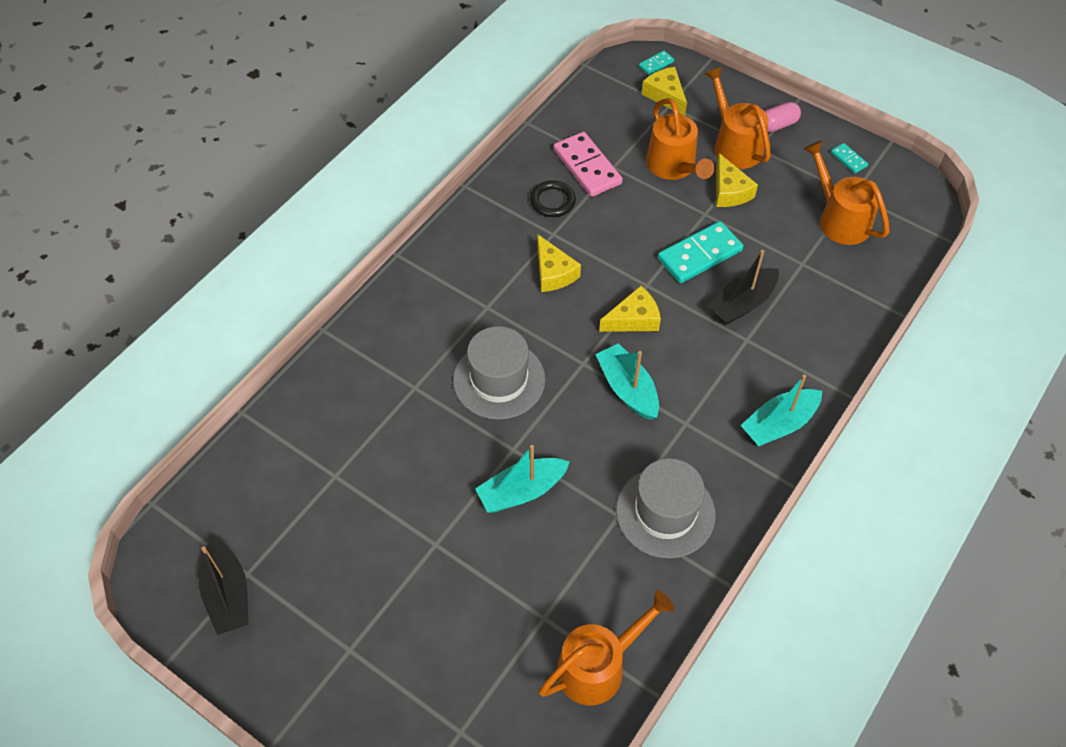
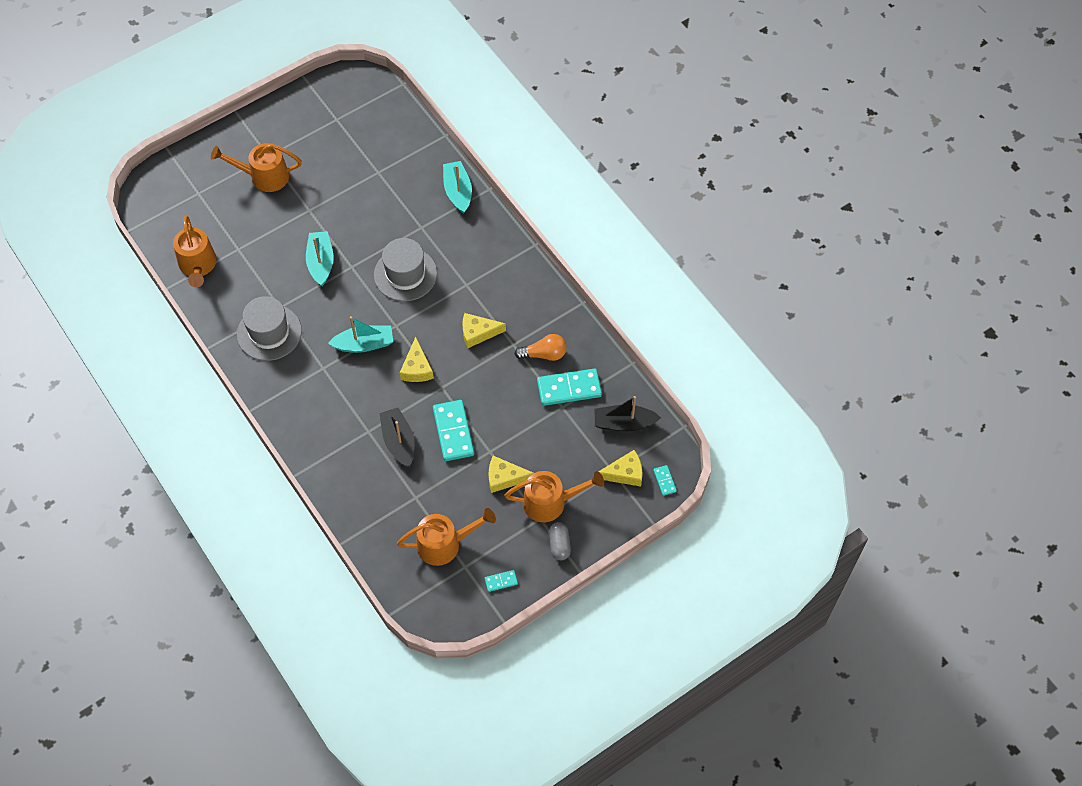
camera: 110 degrees right, 5 degrees up
(228, 594) = (329, 109): black boat -> black boat (624, 423)
(552, 201) = (544, 354): black ring -> orange light bulb
(587, 167) = (569, 388): pink domino -> turquoise domino
(674, 167) = (544, 448): orange watering can -> orange watering can (263, 176)
(777, 125) = (559, 544): pink capsule -> grey capsule
(779, 424) = (296, 422): turquoise boat -> turquoise boat (458, 191)

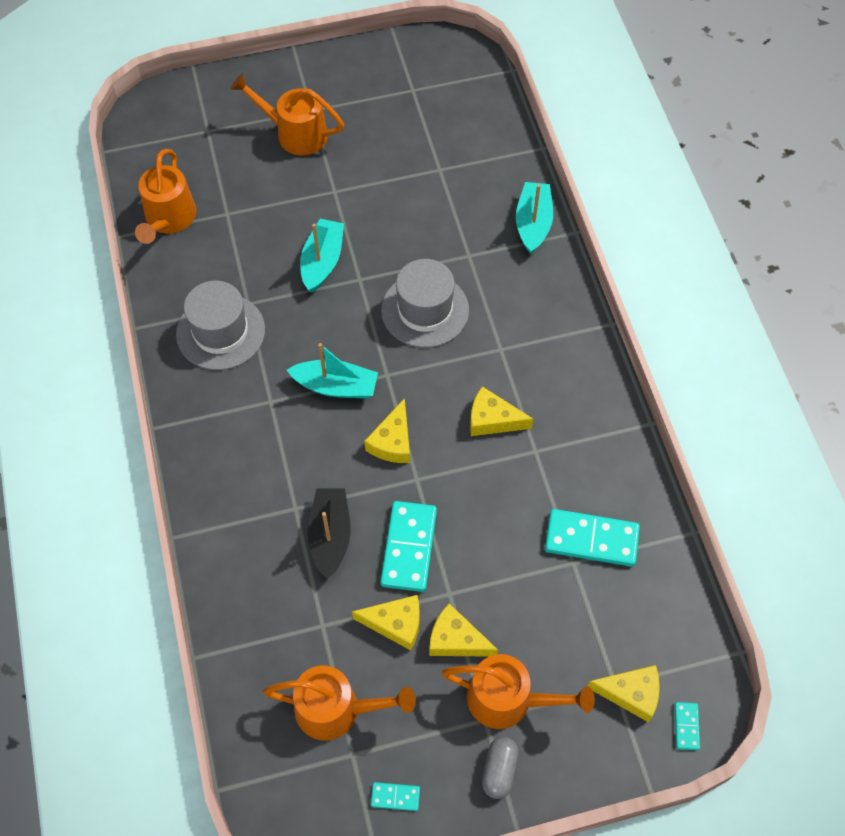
camera: 20 degrees right, 0 degrees up
(462, 481) = (395, 624): none -> yellow cheese
(544, 354) = (573, 478): orange light bulb -> none
(624, 423) = (654, 617): black boat -> none

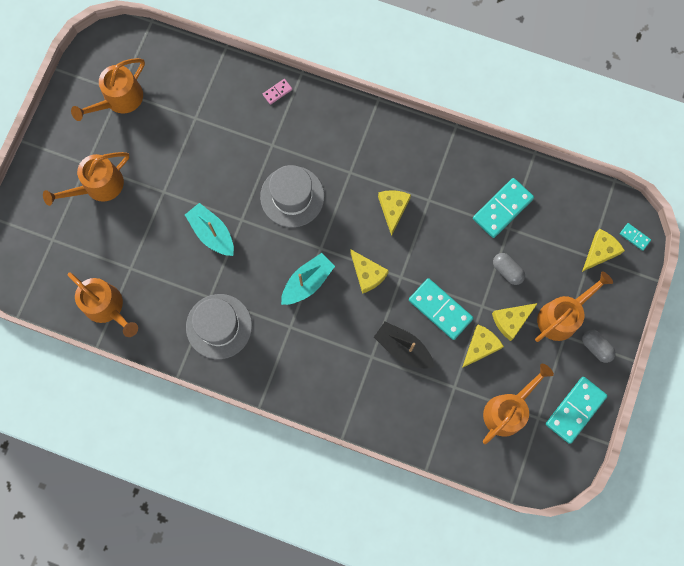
camera: 55 degrees left, 15 degrees up
(395, 797) = (575, 410): turquoise domino -> turquoise domino, size x2.09
(402, 95) = (119, 100): none -> orange watering can
(492, 420) = (393, 209): yellow cheese -> yellow cheese turned 135 degrees clockwise
(516, 594) = (507, 271): none -> grey capsule
(533, 223) = (277, 92): turquoise boat -> pink domino

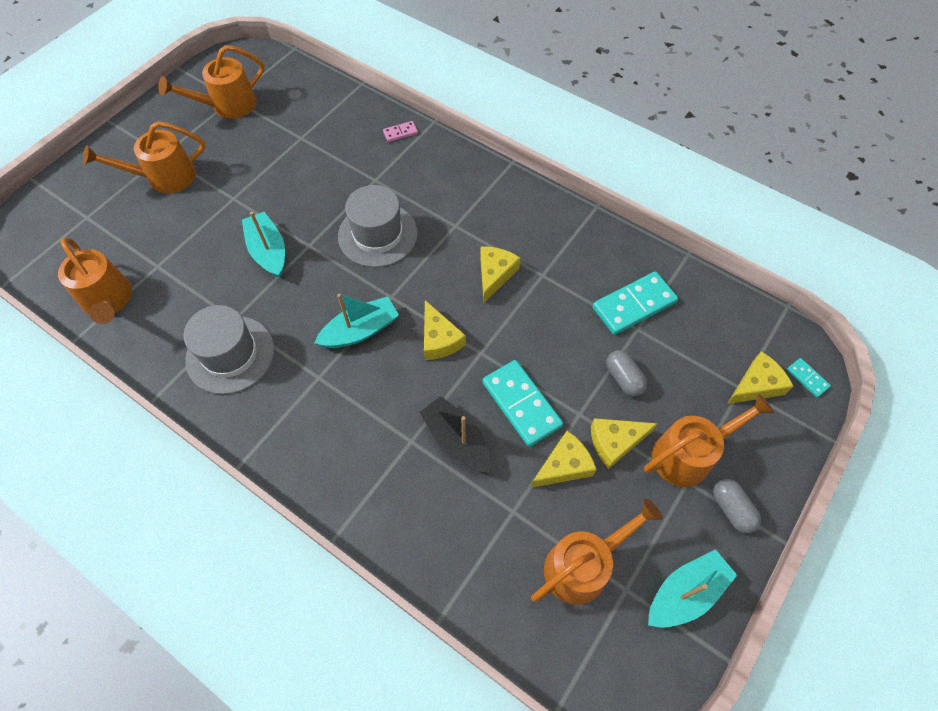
camera: 15 degrees right, 15 degrees down
(575, 410) = (685, 593): turquoise domino -> turquoise boat

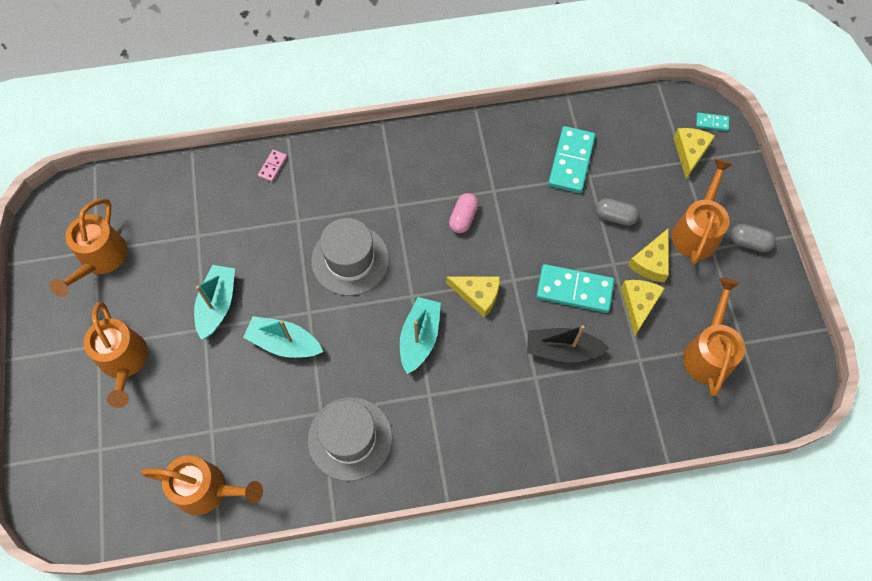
camera: 45 degrees left, 5 degrees up
(164, 177) = (124, 362): orange watering can -> orange watering can turned 45 degrees counterclockwise
(494, 275) = (463, 218): yellow cheese -> pink capsule
(685, 593) = (772, 314): turquoise boat -> turquoise boat (217, 305)

